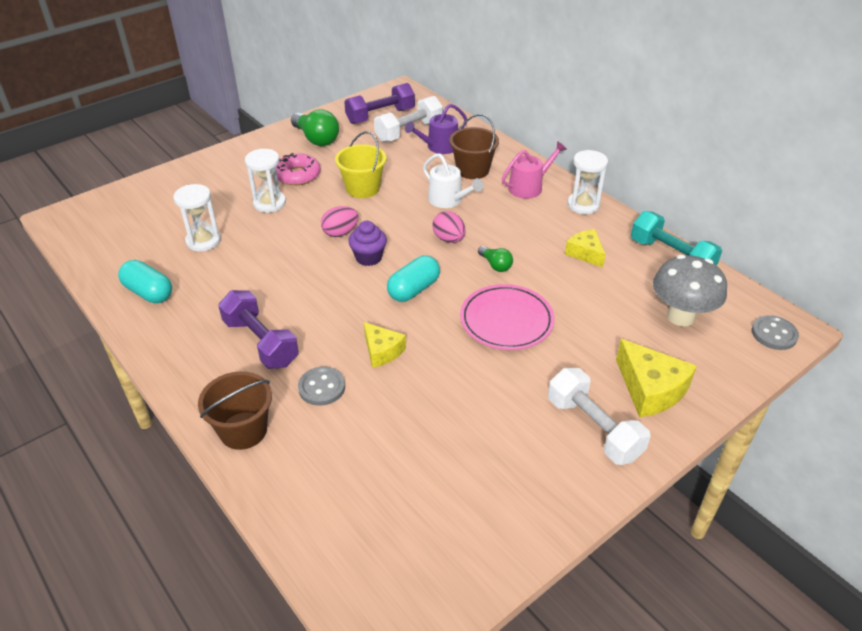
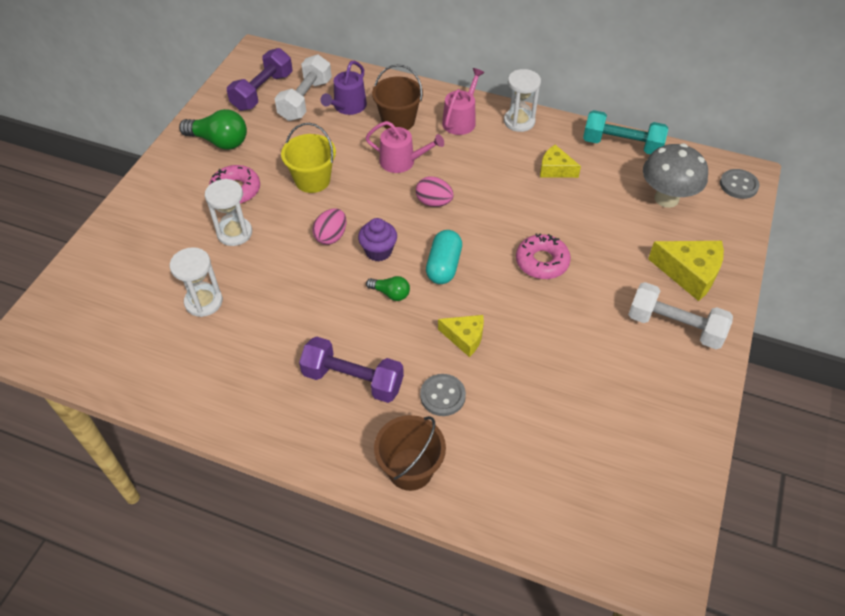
camera: 30 degrees left, 10 degrees up
(149, 292) = (198, 381): turquoise capsule -> none
(448, 200) = (402, 161): white watering can -> pink watering can
(495, 265) = (493, 212): green light bulb -> green light bulb (390, 293)
(506, 321) = (542, 262): pink plate -> pink donut

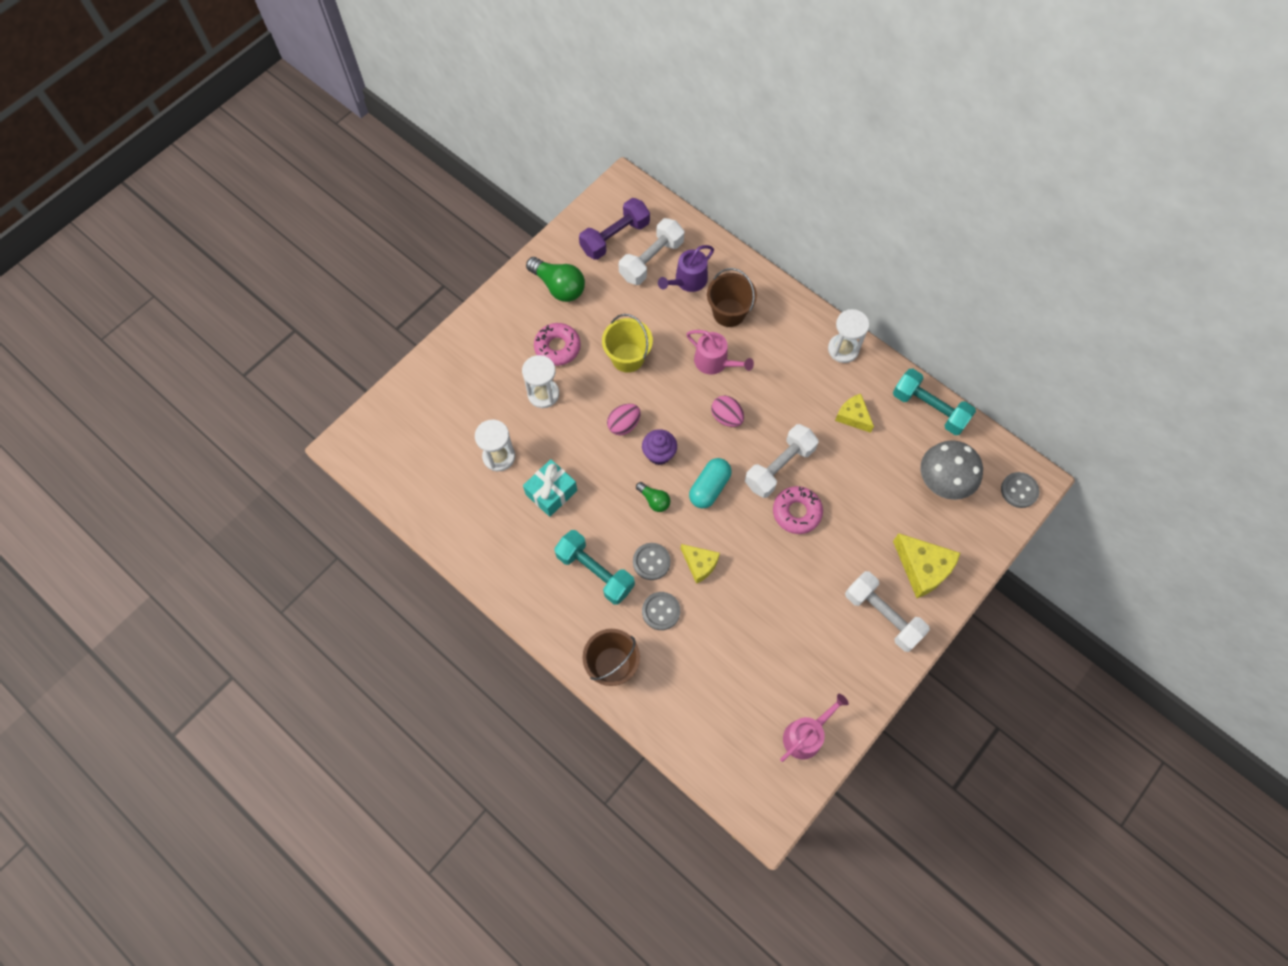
camera: 20 degrees right, 15 degrees up
(275, 318) = (551, 492): none -> turquoise gift
(353, 380) = (595, 572): purple dumbbell -> turquoise dumbbell
(411, 351) = (651, 562): none -> grey button
(461, 120) = (788, 330): pink watering can -> pink watering can (806, 735)
(505, 228) = (779, 467): none -> white dumbbell

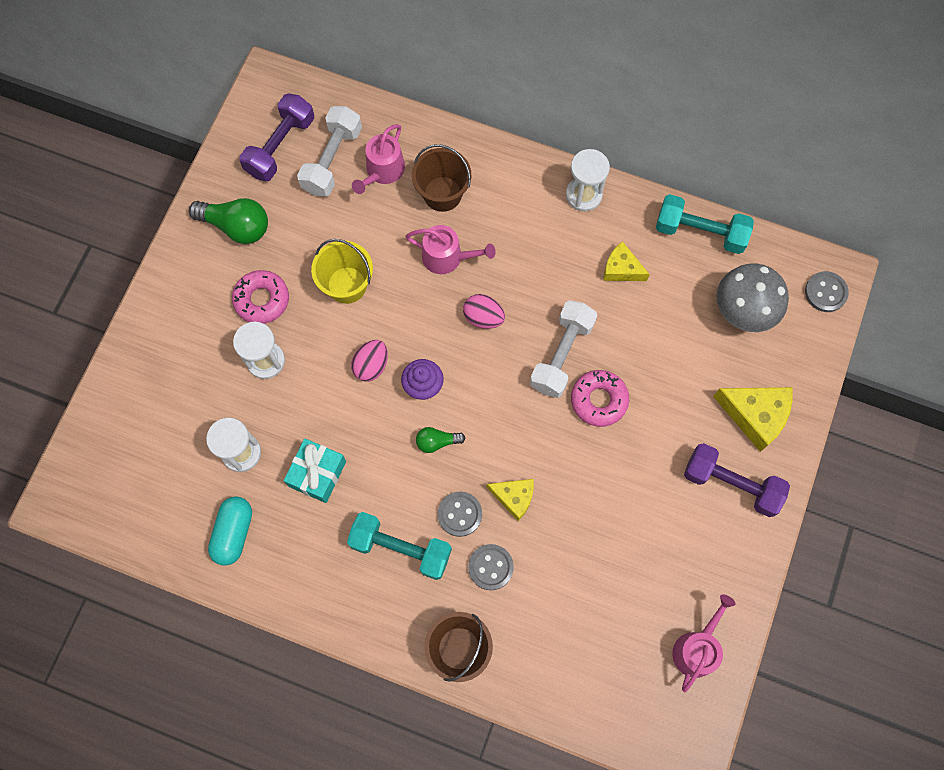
camera: 20 degrees left, 5 degrees up
(654, 500) = (437, 442): green light bulb -> green light bulb turned 150 degrees clockwise
(688, 280) = (382, 171): purple watering can -> pink watering can
(709, 488) = (493, 406): turquoise capsule -> turquoise capsule (233, 533)
(883, 615) = (731, 484): white dumbbell -> purple dumbbell

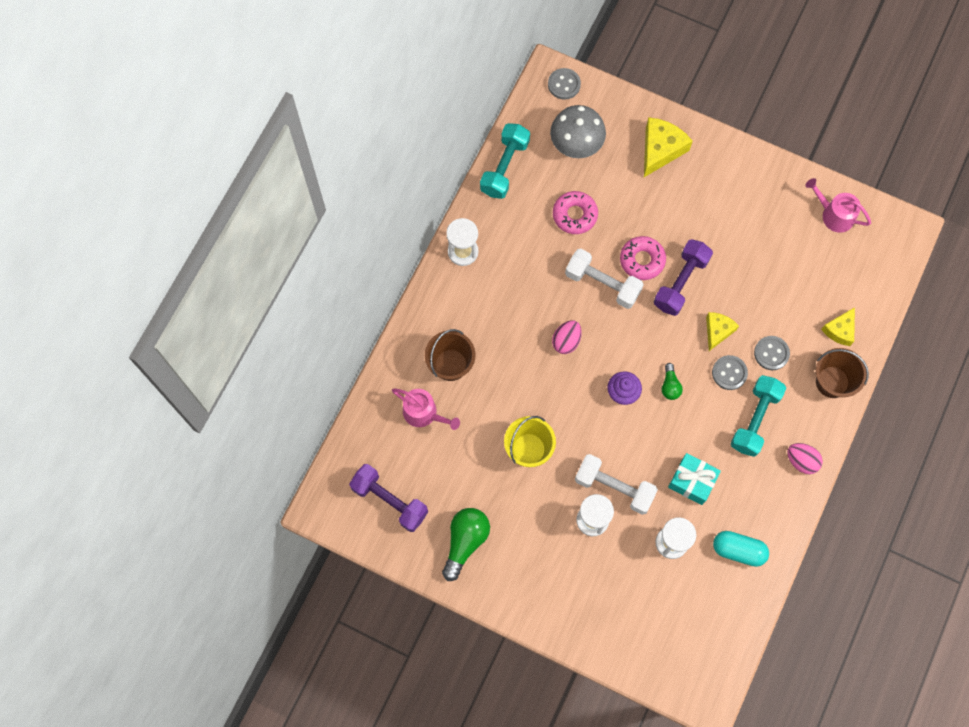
camera: 85 degrees left, 0 degrees up
(262, 300) = (536, 522): pink donut -> pink donut (574, 215)
(332, 160) = (408, 456): white dumbbell -> white dumbbell (614, 487)
(371, 365) = (602, 433): pink egg -> pink egg (801, 461)
(447, 257) = (510, 365): pink watering can -> none
(621, 269) = (532, 230): yellow cheese -> yellow cheese (840, 330)
(731, 484) = (713, 174): purple dumbbell -> purple dumbbell (680, 282)

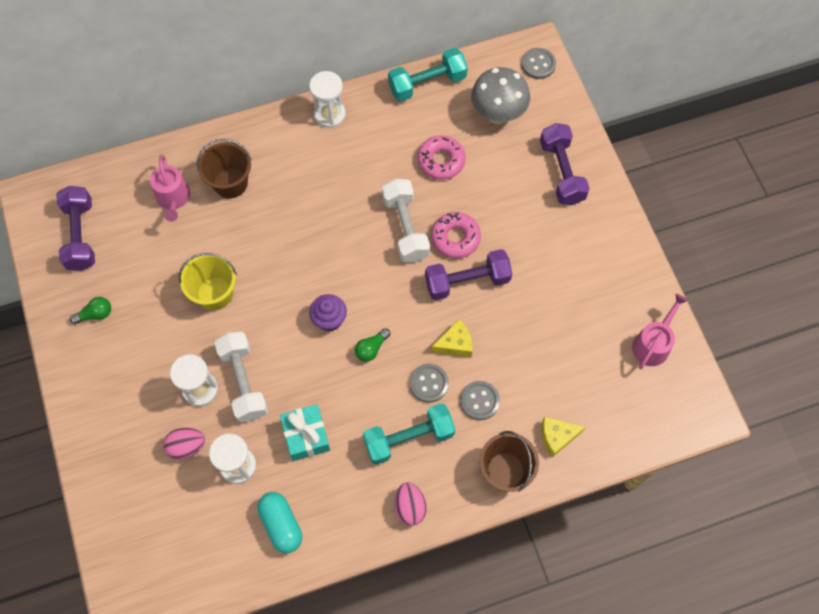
camera: 45 degrees right, 5 degrees down
(465, 542) = (95, 314): green light bulb -> green light bulb, size x0.55
(566, 341) = (331, 243): pink egg -> pink egg (187, 446)
(660, 149) = (561, 172): yellow cheese -> purple dumbbell
(834, 215) = (653, 344): pink watering can -> pink watering can turned 45 degrees clockwise

